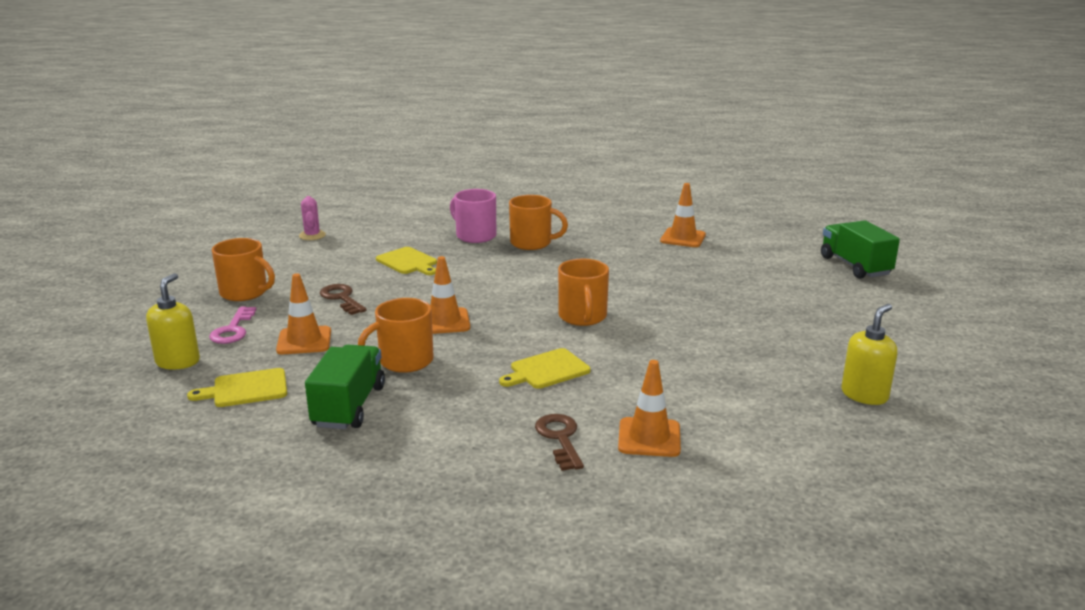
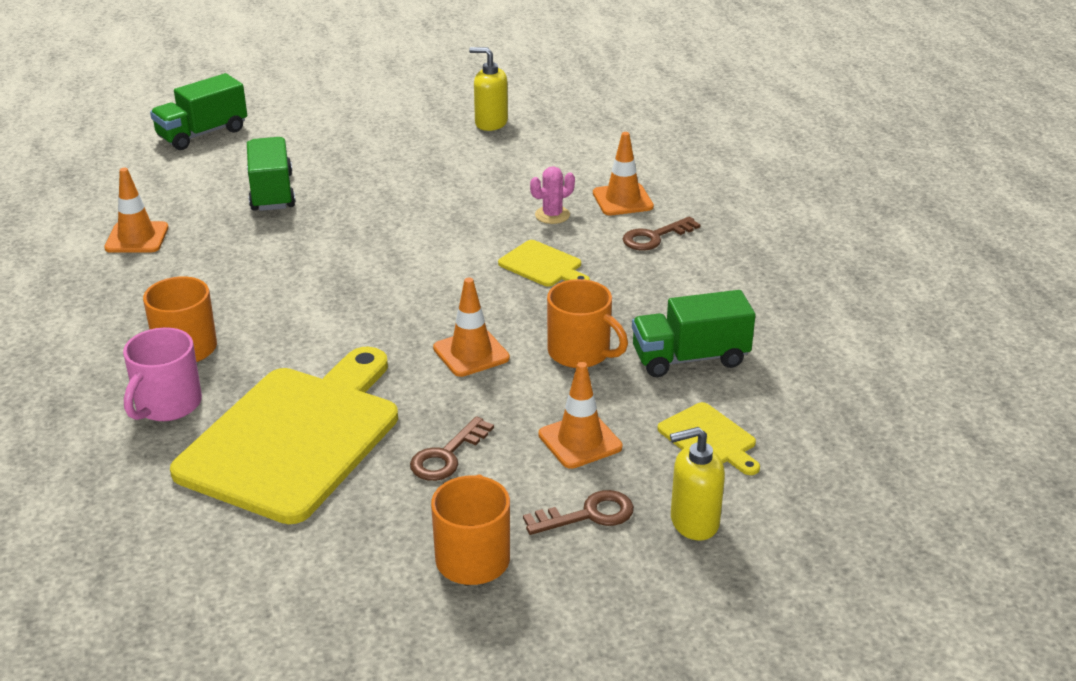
camera: 110 degrees left, 10 degrees up
(233, 330) = (588, 514): pink key -> brown key
(312, 235) = (209, 586): pink cactus -> pink cactus (552, 215)
(408, 262) = (295, 438): yellow cutting board -> yellow cutting board, size x2.35
(582, 317) = (411, 267): orange mug -> none
(736, 281) = (272, 192): none -> green truck

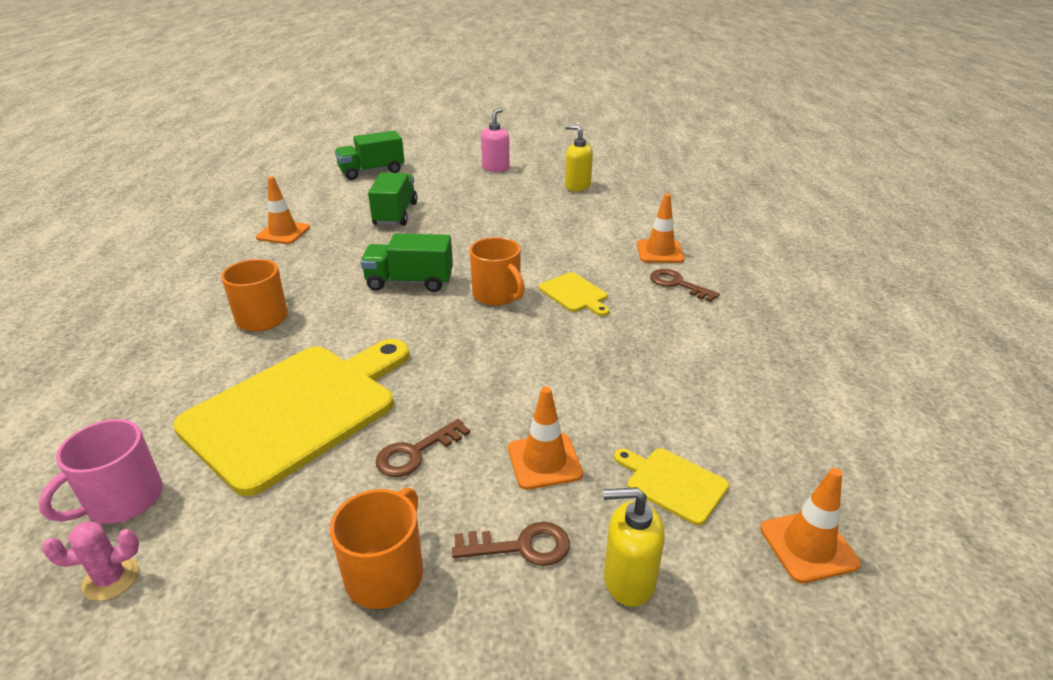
camera: 15 degrees right, 0 degrees up
(167, 405) = (217, 362): pink mug -> pink mug (122, 500)
(371, 108) = (496, 168): none -> pink soap dispenser
(471, 353) = (482, 359): orange traffic cone -> orange traffic cone (808, 546)
(552, 215) = (598, 256): pink cactus -> pink cactus (111, 579)
(580, 353) = (578, 374): orange mug -> orange mug (497, 295)
(654, 237) = (677, 284): brown key -> brown key turned 60 degrees clockwise
(690, 358) = (677, 396): green truck -> green truck (410, 282)
(709, 439) = (673, 483): yellow cutting board -> yellow cutting board turned 150 degrees clockwise

